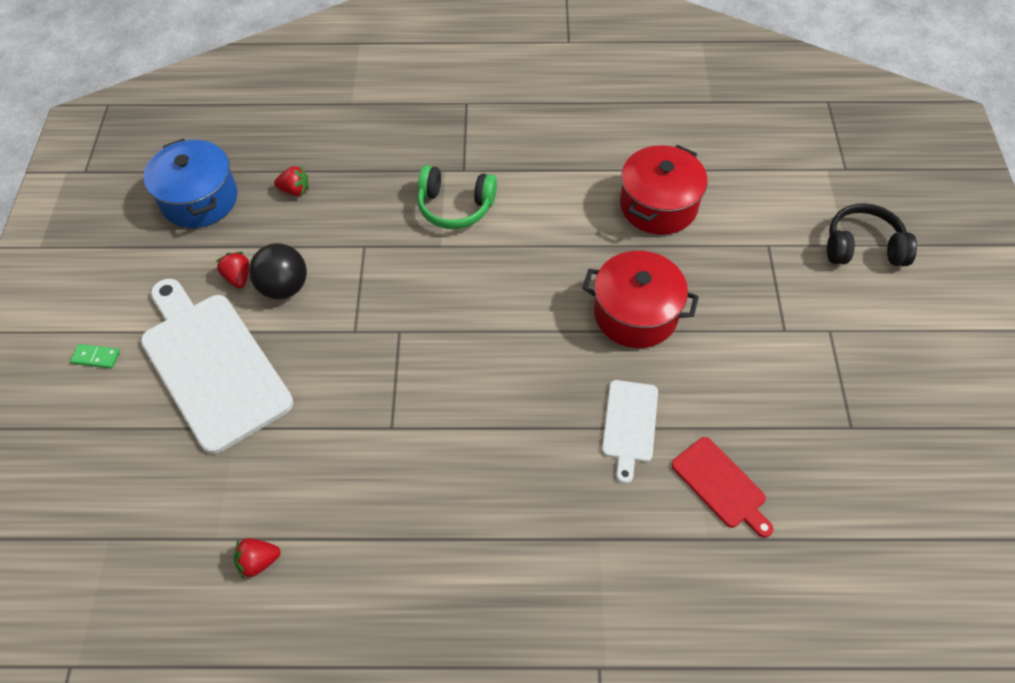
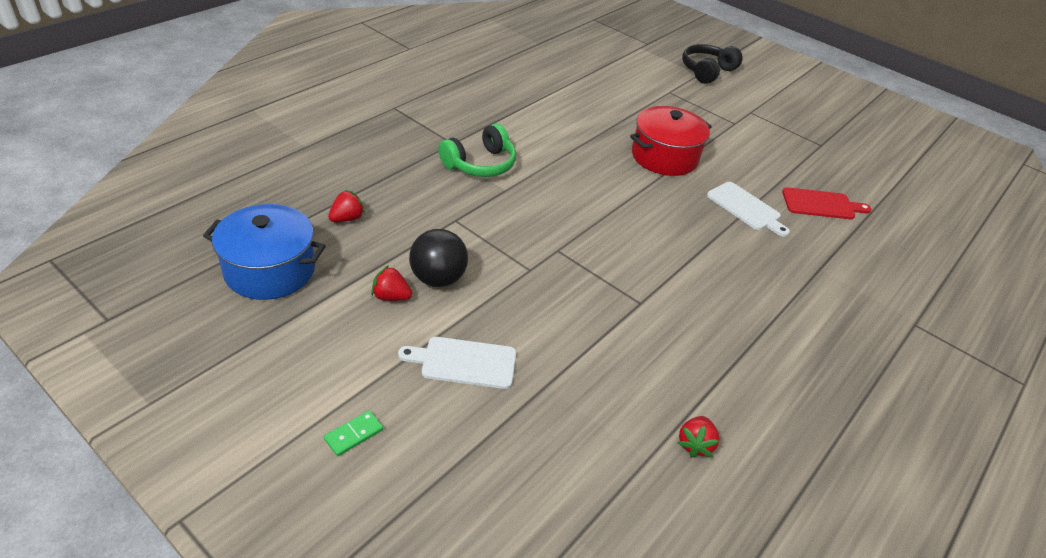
camera: 55 degrees left, 15 degrees down
(212, 365) = (464, 362): white cutting board -> white cutting board, size x0.50
(658, 205) = (592, 102): red pot -> none

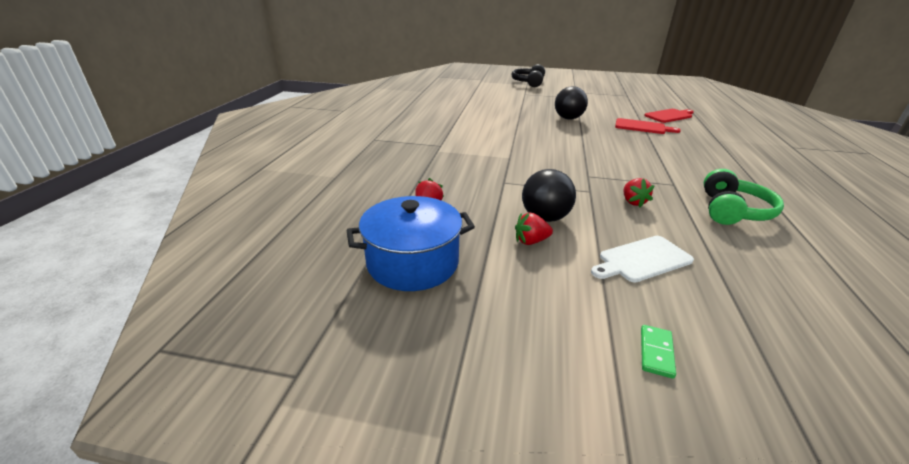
camera: 25 degrees left, 10 degrees down
(480, 164) = (474, 150): green headphones -> green headphones (732, 211)
(664, 157) = (568, 118): red pot -> black ball
(695, 444) = (830, 242): red strawberry -> red strawberry (633, 202)
(746, 208) = (642, 127): white cutting board -> red cutting board

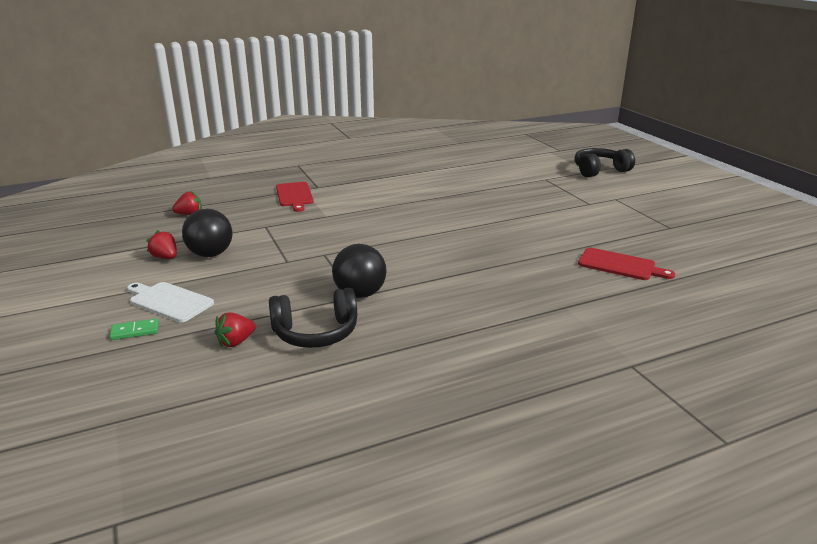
camera: 55 degrees right, 5 degrees down
(413, 263) = (106, 231): blue pot -> none
(568, 118) = (490, 215): black ball -> black ball (360, 294)
(633, 202) = (282, 282): red strawberry -> red strawberry (236, 342)
(642, 127) = (533, 256): red cutting board -> red cutting board (294, 195)
(656, 352) = (44, 322): green domino -> green domino (135, 331)
(732, 211) = (315, 332): green headphones -> black headphones

